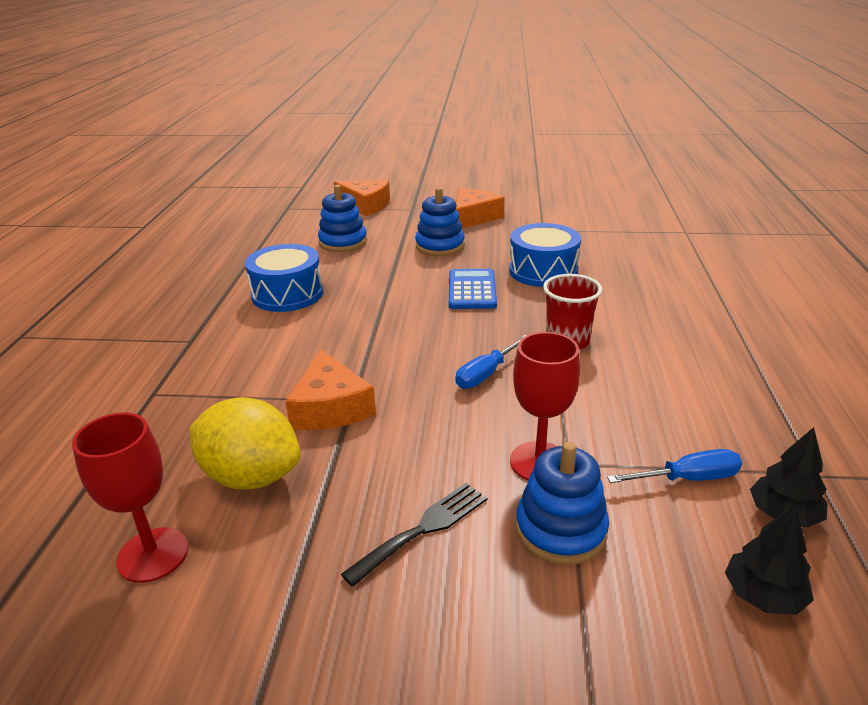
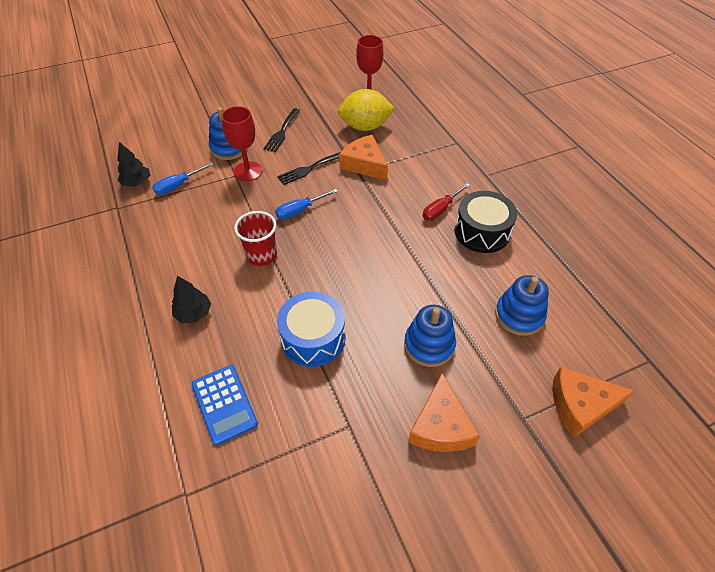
camera: 150 degrees right, 20 degrees up
(287, 294) = (482, 232): blue drum -> black drum
(301, 323) = (440, 210): none -> red screwdriver
(425, 429) = (309, 169): none -> black fork
(472, 290) = (356, 287): blue calculator -> blue calculator (224, 404)
(485, 374) = (299, 211): blue screwdriver -> blue screwdriver turned 135 degrees counterclockwise
(763, 596) = (150, 151): black tree -> black tree (193, 313)

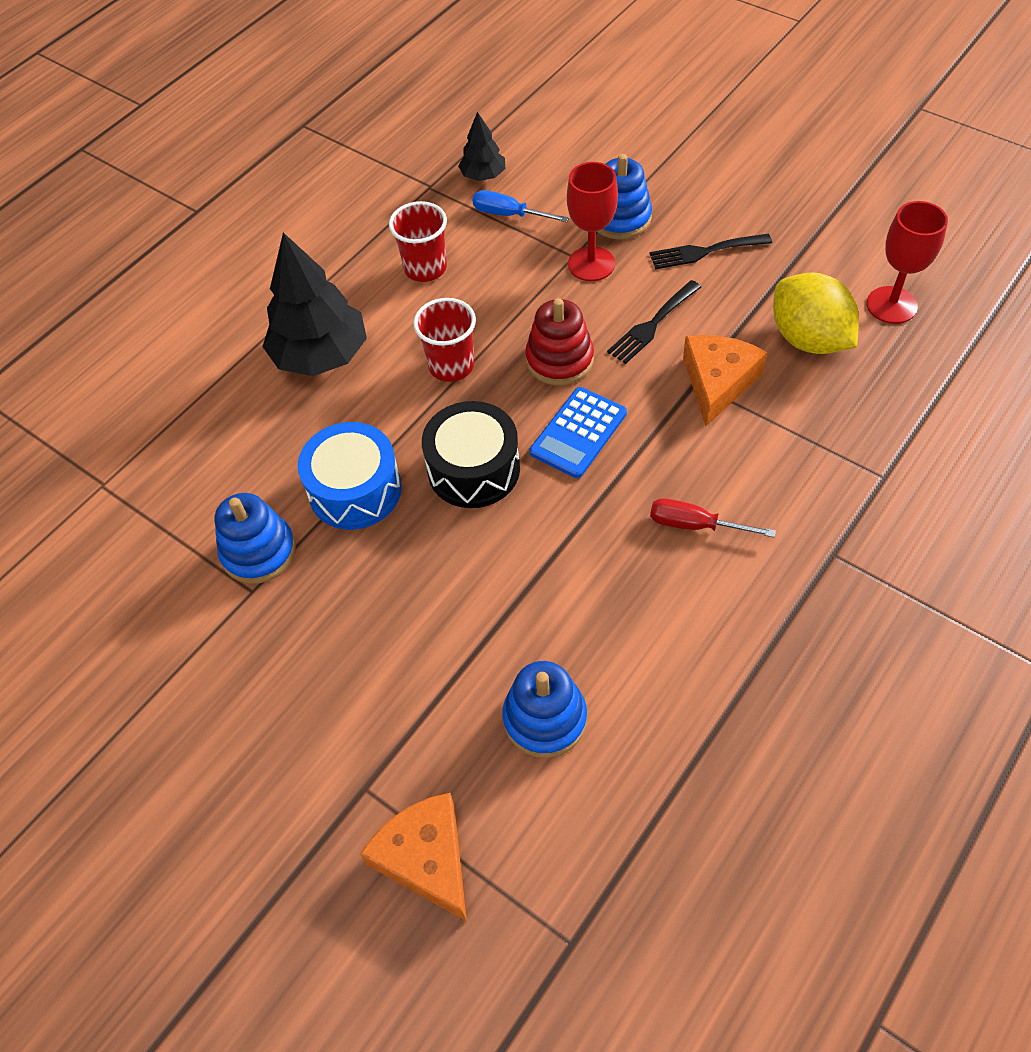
camera: 65 degrees right, 5 degrees up
(178, 236) = (425, 268): none -> red cup
(193, 313) = (321, 355): black tree -> black tree, size x1.92
(224, 404) = (219, 456): blue calculator -> blue calculator (578, 433)
(299, 211) = (559, 360): blue screwdriver -> red stacking toy
(309, 169) = (652, 325): black fork -> black fork turned 75 degrees counterclockwise
(429, 345) = (420, 623): blue stacking toy -> blue stacking toy (259, 552)
(440, 426) = (302, 690): orange cheese -> none
(482, 232) = (687, 601): black drum -> black drum (473, 469)

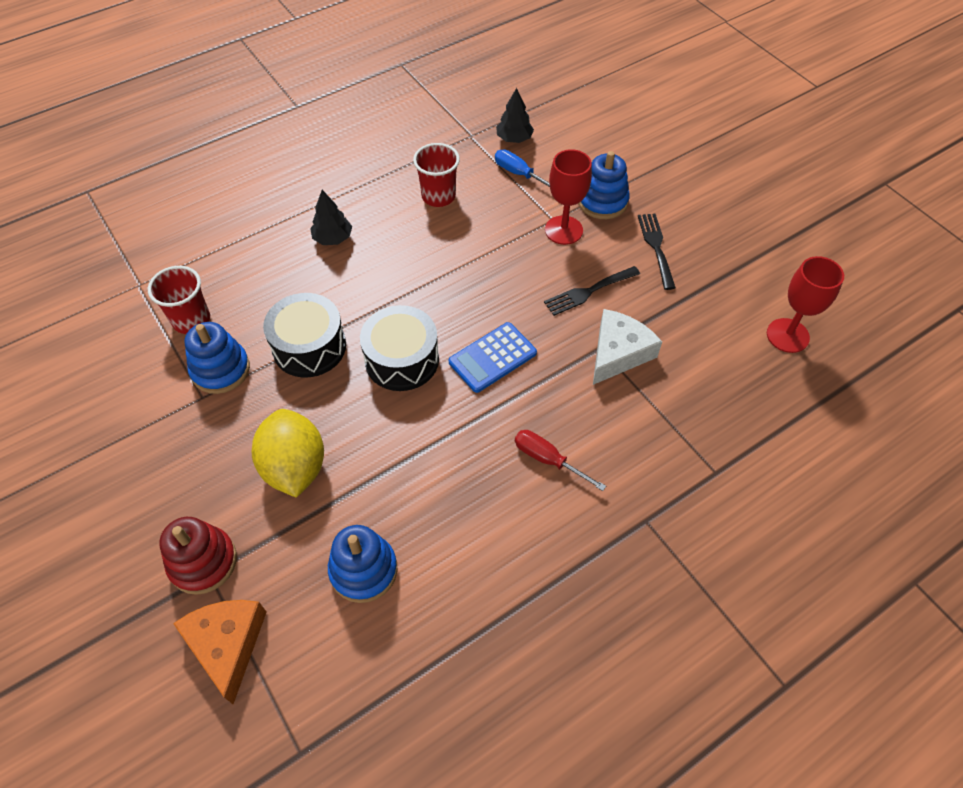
camera: 15 degrees right, 0 degrees up
(321, 355) = (333, 238): black tree -> black tree, size x0.52
(355, 490) = (309, 347): blue drum -> black drum
(451, 366) = (422, 276): red cup -> red cup (191, 320)
(559, 360) = (505, 297): red stacking toy -> red stacking toy (203, 562)
(704, 252) = (656, 247): black fork -> black fork turned 75 degrees clockwise
(718, 382) = (618, 353): orange cheese -> white cheese
(808, 339) = (707, 342): yellow lemon -> yellow lemon (295, 467)

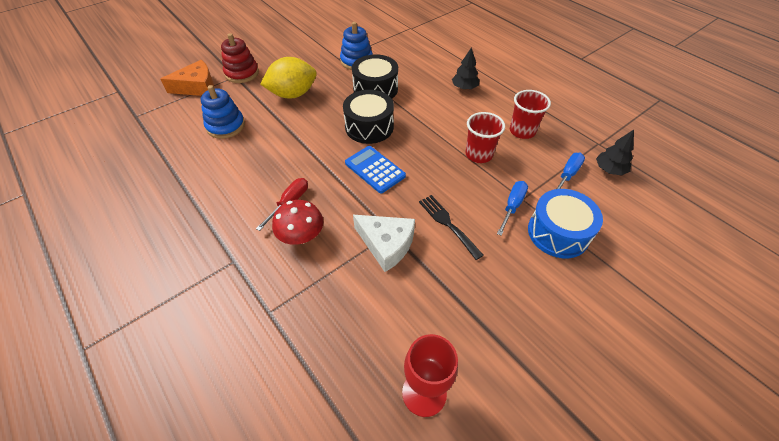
camera: 85 degrees right, 5 degrees down
(191, 320) = (389, 47): red cup -> red cup (478, 154)
(563, 230) = (512, 206): red goblet -> blue screwdriver
(602, 201) = (558, 233): blue stacking toy -> blue drum
(606, 443) = (301, 236): none -> red mushroom
(656, 247) = (514, 274): black fork -> none

